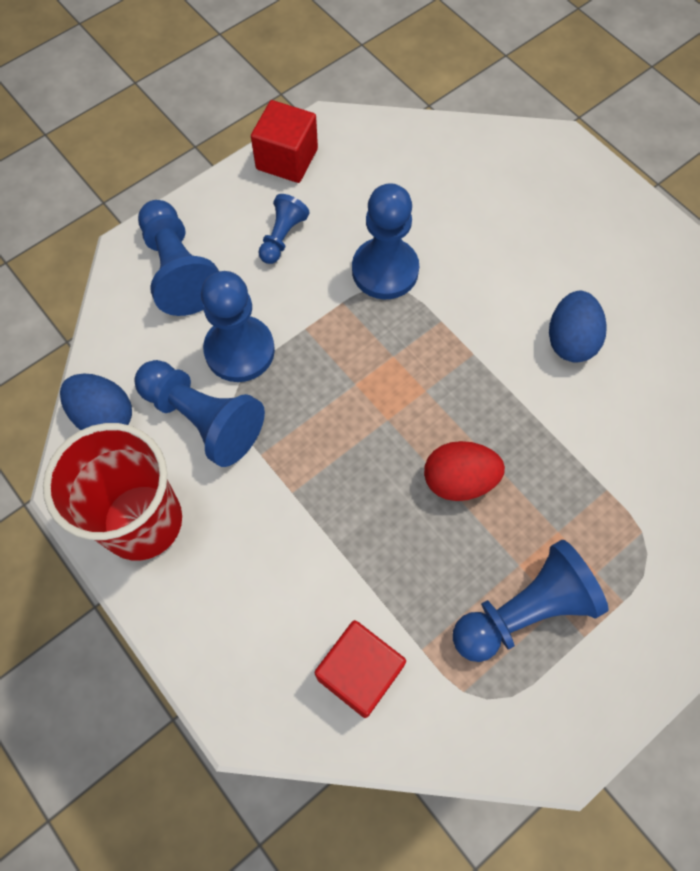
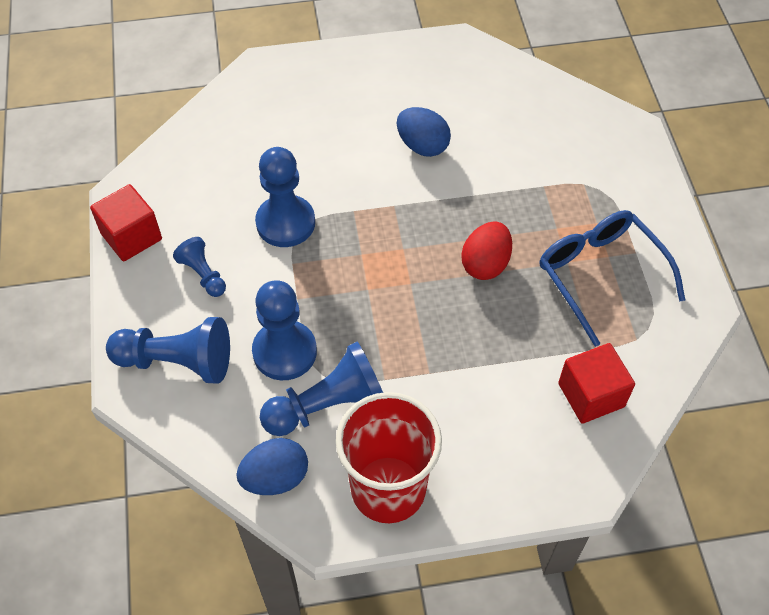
camera: 60 degrees left, 10 degrees down
(524, 611) = (600, 275): blue pawn -> blue glasses

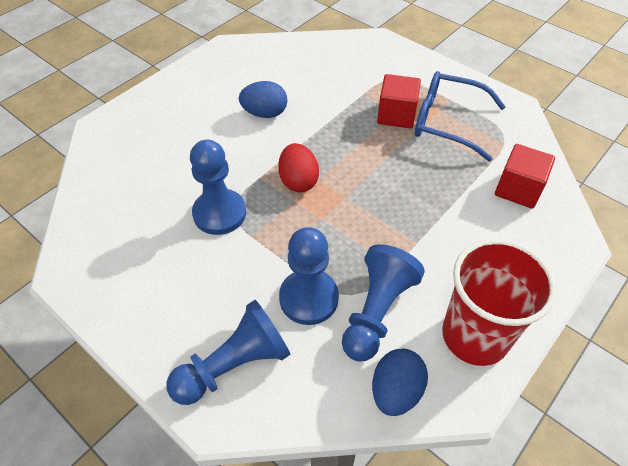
camera: 40 degrees left, 5 degrees down
(131, 236) = (102, 299): red cube -> red cube (396, 115)
(203, 274) = (191, 288): blue pawn -> none
(485, 264) = (378, 156): red egg -> red egg (298, 181)

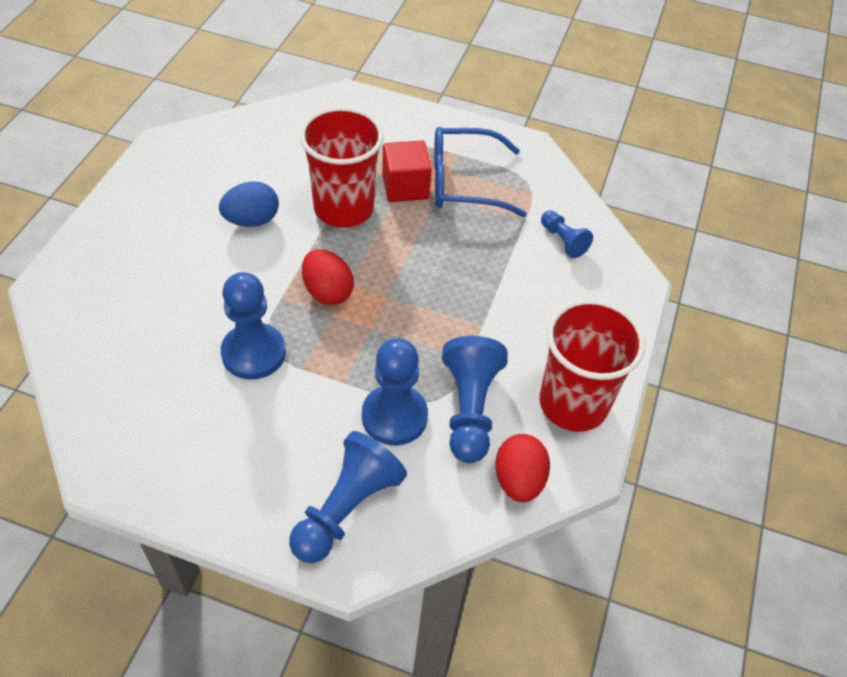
camera: 25 degrees left, 0 degrees up
(339, 120) = (343, 208): none -> red cup
(396, 391) = (518, 480): blue egg -> red egg
(518, 189) = (563, 241): red cube -> blue pawn

